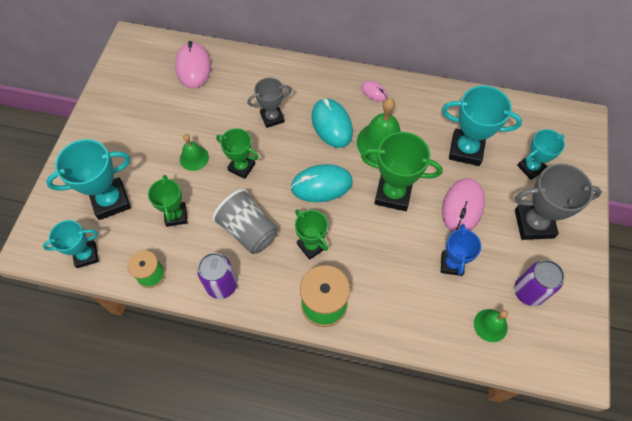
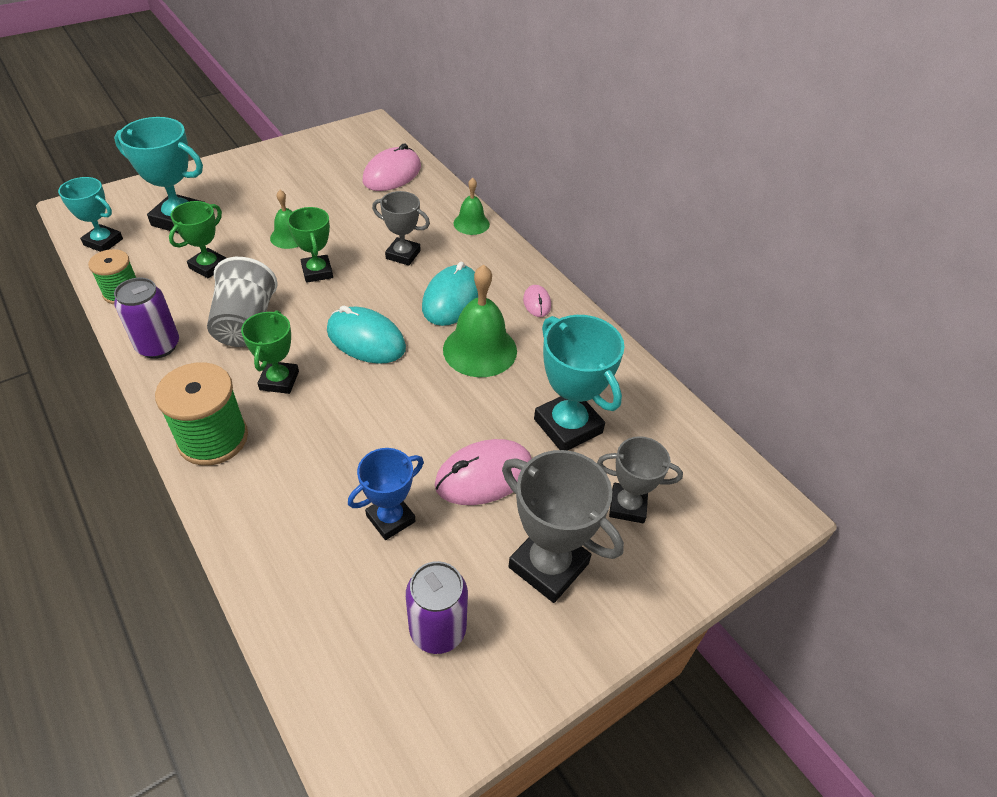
camera: 40 degrees right, 15 degrees down
(393, 194) = (425, 402): green trophy -> none
(490, 325) = (342, 620): green bell -> green bell (471, 223)
(531, 168) = (627, 506): turquoise trophy -> grey trophy

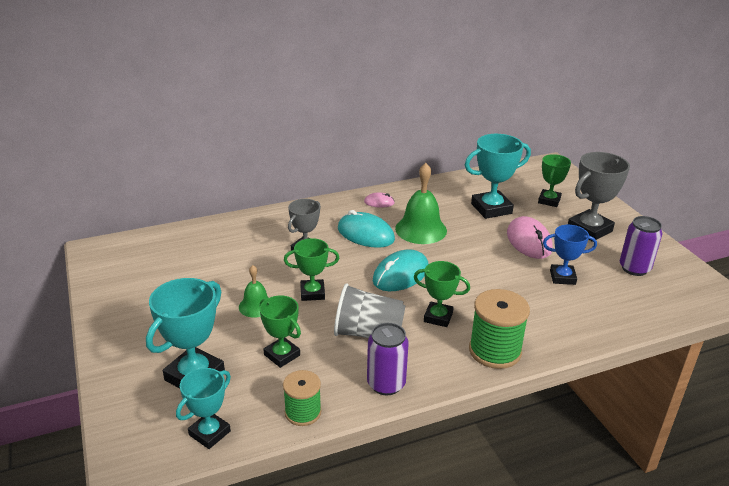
camera: 75 degrees left, 15 degrees down
(390, 518) = (562, 277): blue trophy -> blue trophy turned 60 degrees counterclockwise
(392, 174) = (187, 245): pink mouse -> none
(471, 223) = (278, 216): green bell -> none
(627, 506) = (549, 201): grey trophy -> green trophy

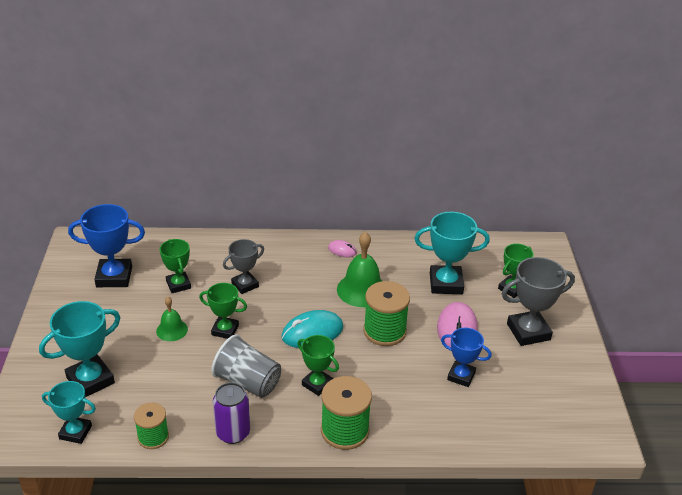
camera: 20 degrees right, 5 degrees up
(161, 273) = (114, 277): none -> blue trophy
(209, 433) = (75, 432): turquoise trophy -> turquoise trophy turned 45 degrees clockwise
(282, 355) = (166, 382): green trophy -> green trophy (178, 285)
(365, 234) = (308, 282): turquoise mouse -> none
(467, 257) = (384, 331): none -> green spool
(634, 268) = (541, 386): purple can -> none

